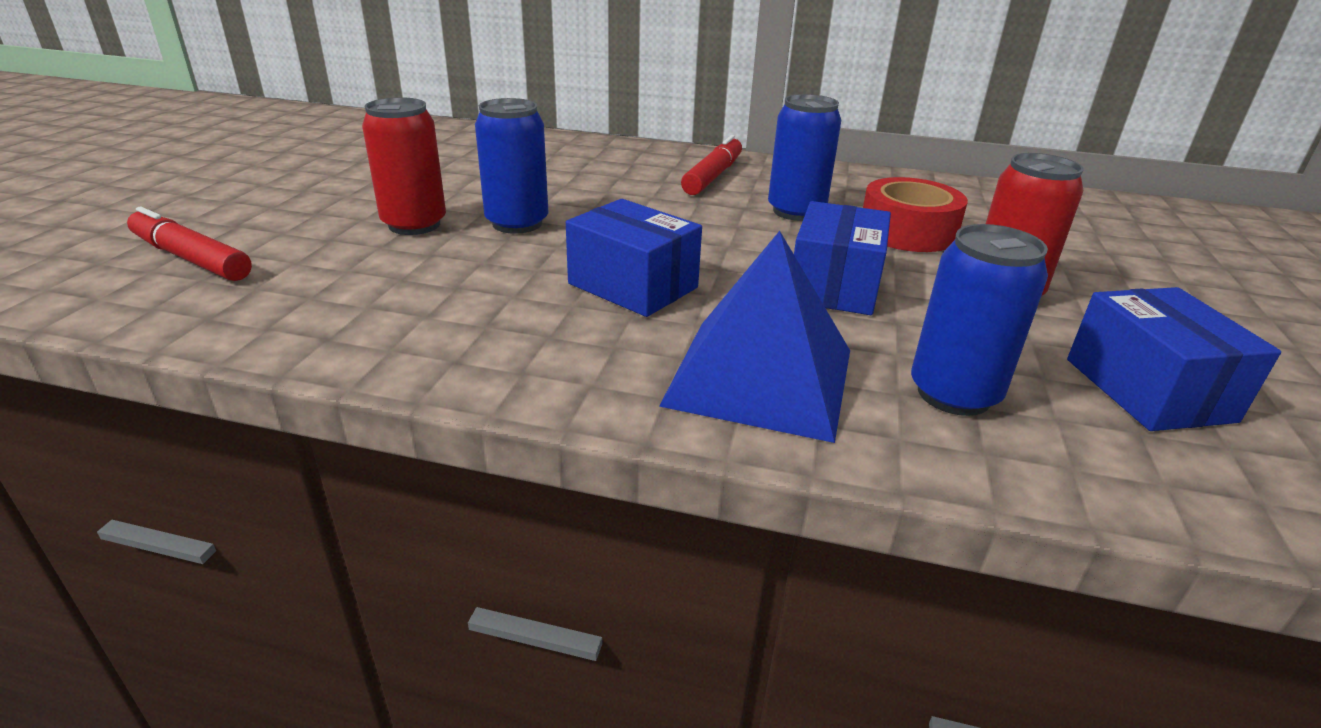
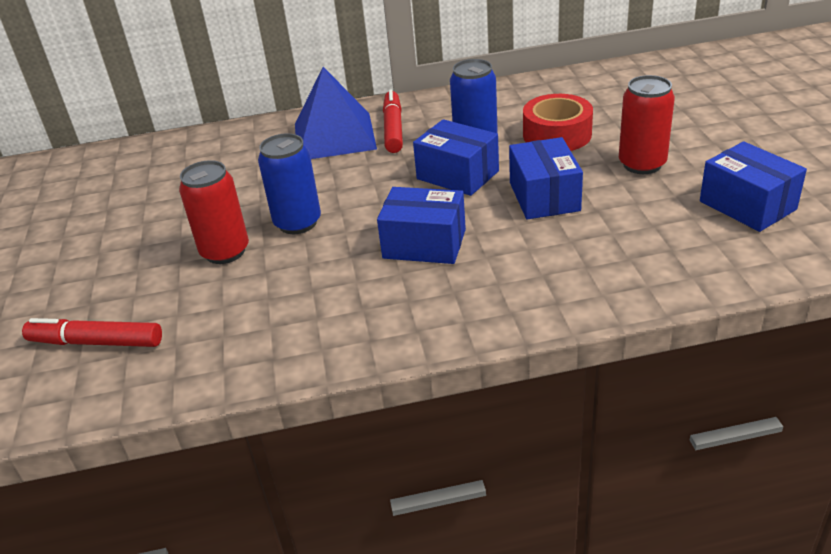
camera: 20 degrees left, 5 degrees up
(743, 234) = (457, 175): none -> blue box
(760, 376) = (551, 278): blue pyramid -> blue pyramid (334, 136)
(953, 394) = (657, 247): blue can -> none

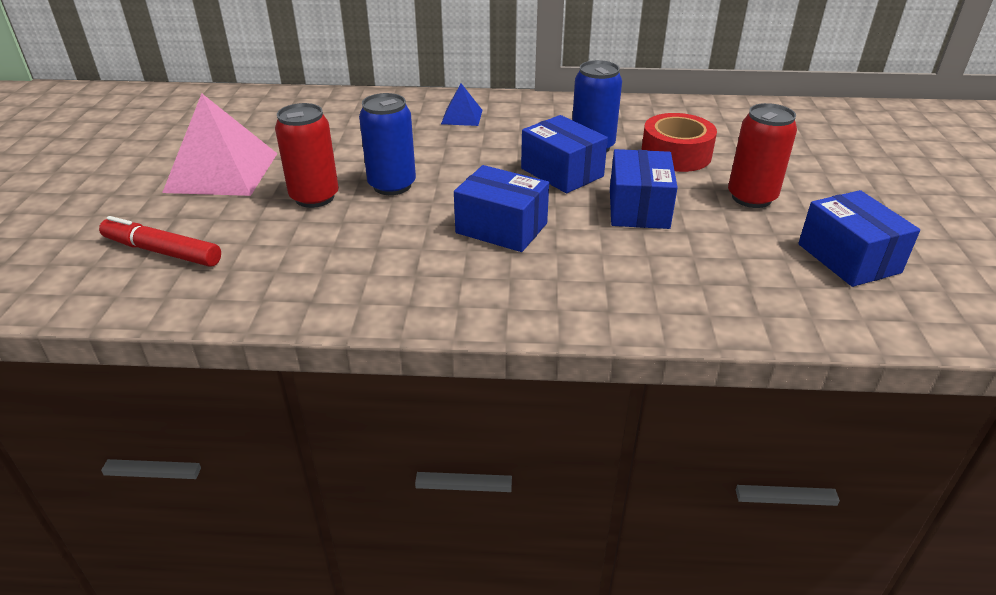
camera: 10 degrees right, 0 degrees up
(115, 245) = (222, 172): none -> pink pyramid
(334, 136) = (462, 117): blue pyramid -> blue pyramid, size x0.49
(393, 129) = (519, 120): red marker -> none

